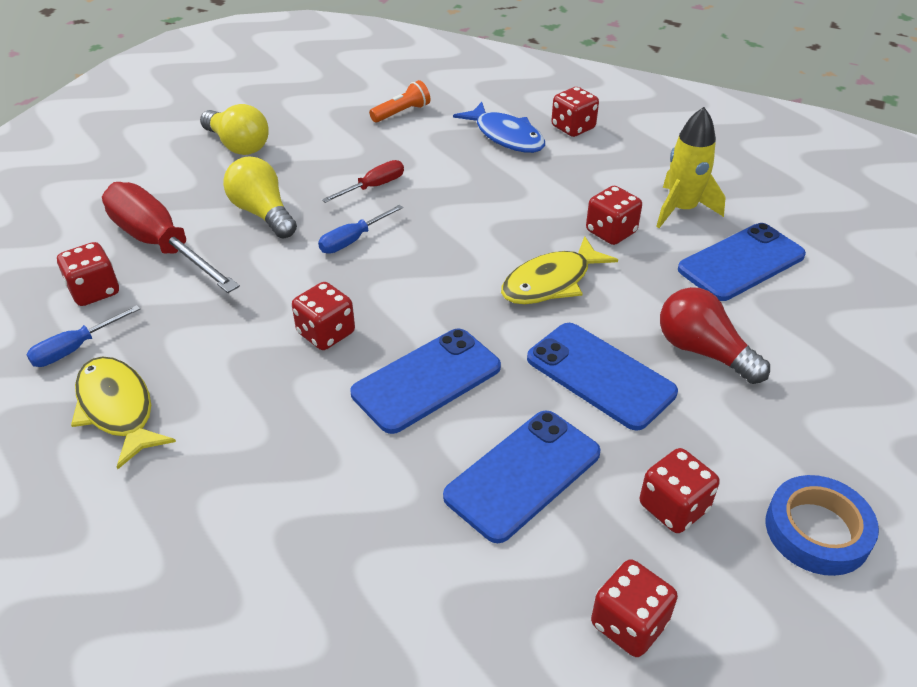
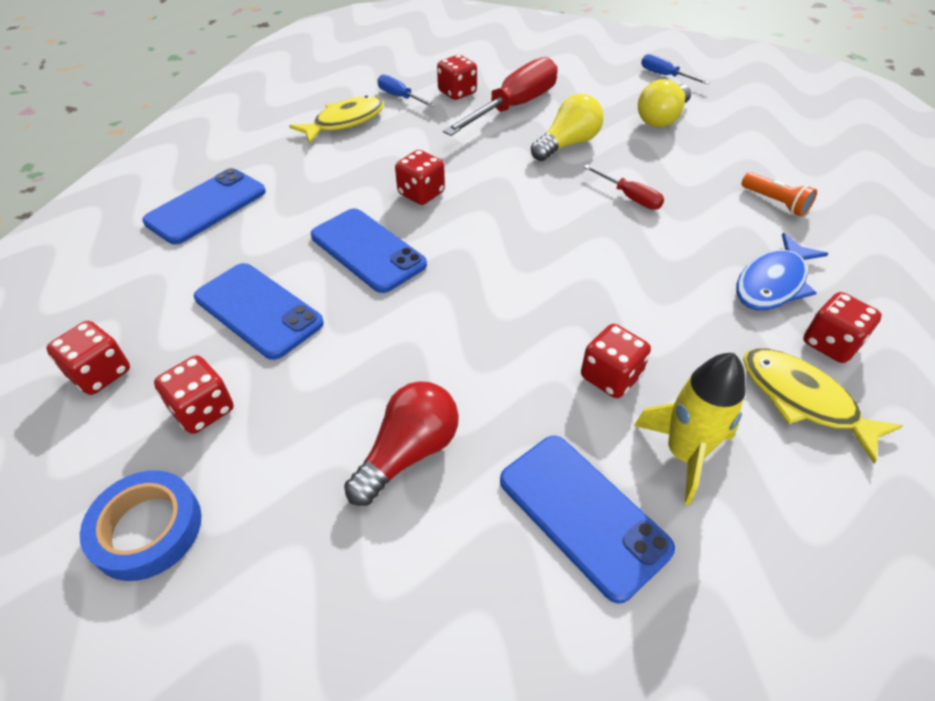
camera: 85 degrees right, 5 degrees up
(353, 240) = (543, 194): blue screwdriver -> blue screwdriver (665, 76)
(551, 282) = (508, 325): yellow fish -> yellow fish (803, 400)
(600, 375) = (372, 362): blue phone -> blue phone (206, 206)

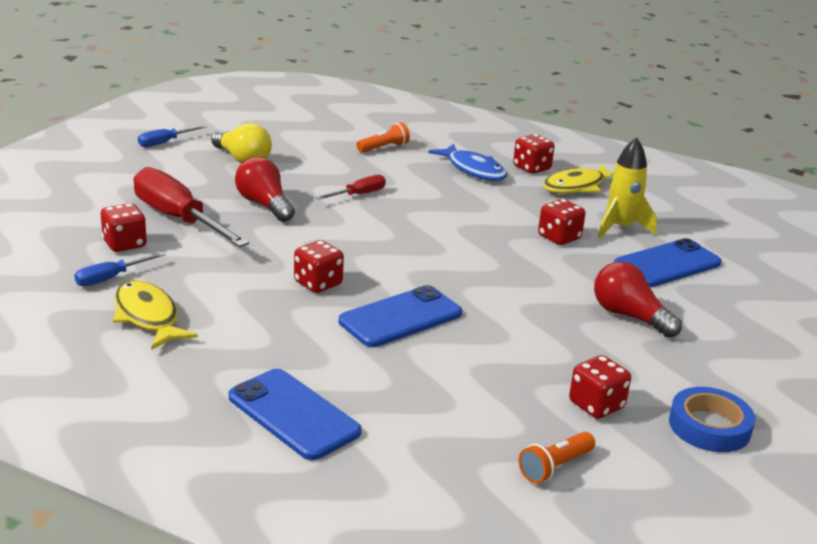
camera: 85 degrees left, 20 degrees down
(100, 373) = (555, 467): red dice -> orange flashlight
(258, 310) = (477, 378): blue phone -> none
(567, 144) = (264, 205): yellow light bulb -> red light bulb

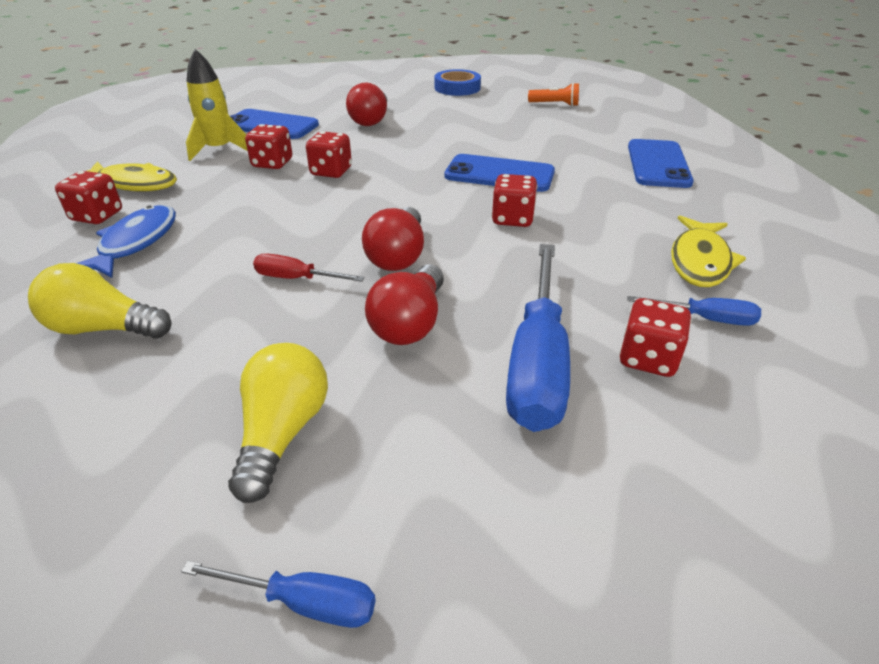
camera: 125 degrees left, 10 degrees up
(178, 219) = (537, 362): red screwdriver -> blue screwdriver
(336, 227) = (398, 256): none -> red light bulb
(384, 148) = (104, 328): orange flashlight -> yellow light bulb
(596, 405) = (486, 108): red dice -> red dice (331, 172)

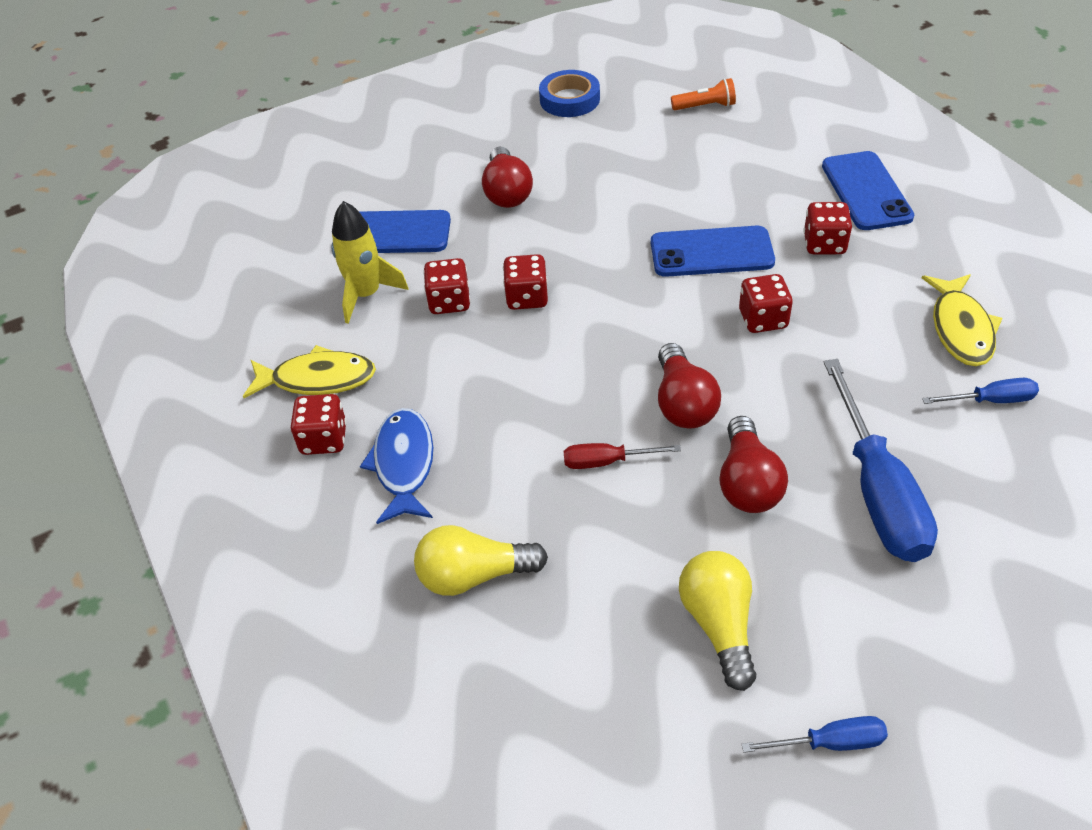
camera: 15 degrees left, 10 degrees up
(648, 359) = (962, 459): red dice -> red dice (824, 244)

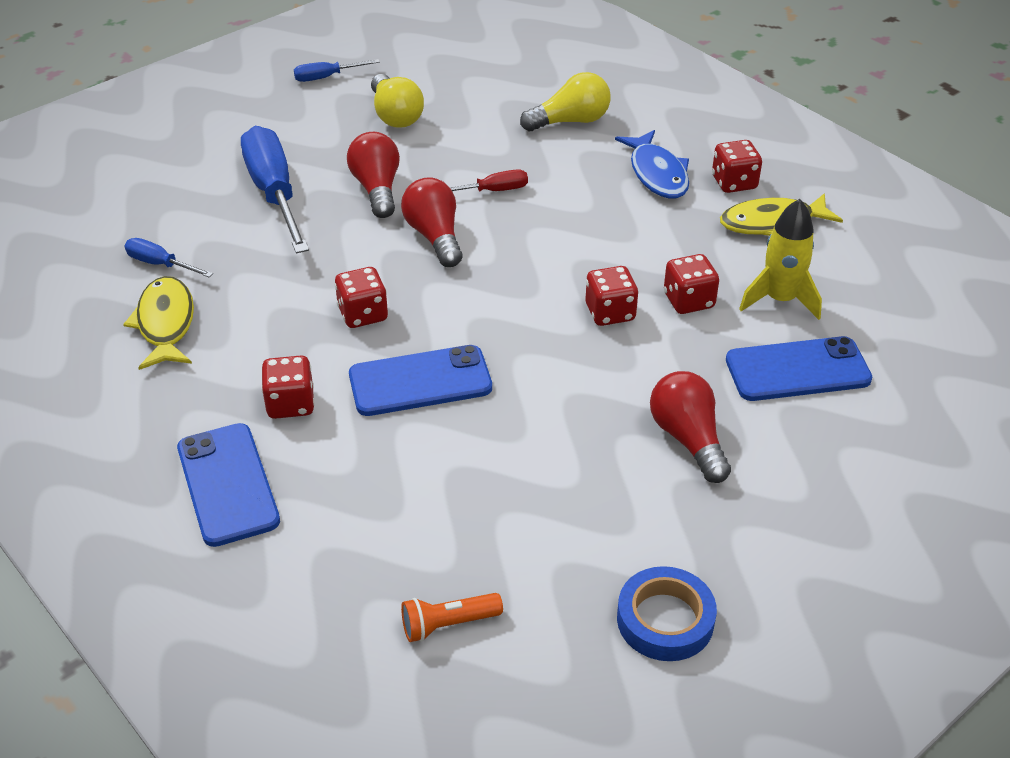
camera: 165 degrees right, 5 degrees down
(991, 400) = (160, 264): blue screwdriver -> blue screwdriver turned 45 degrees clockwise

